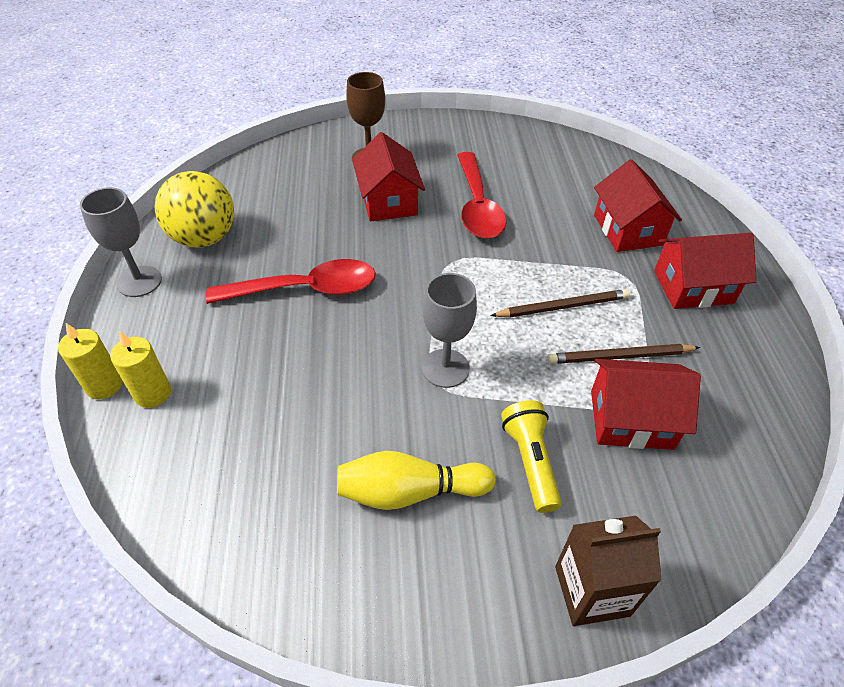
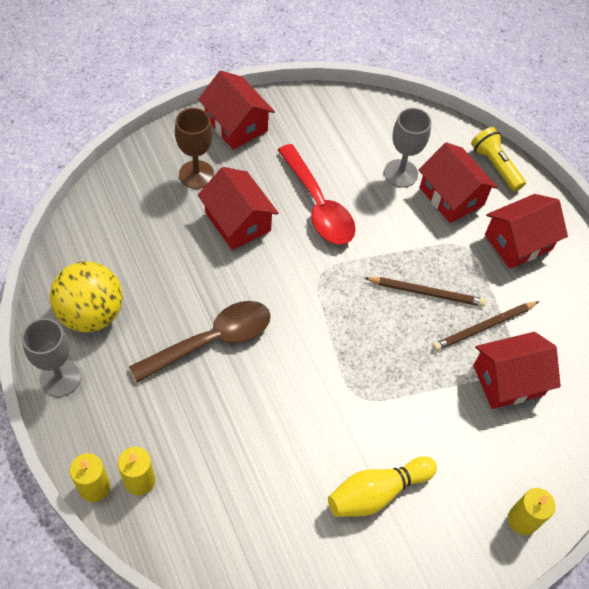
camera: 25 degrees left, 10 degrees up
(306, 289) = (212, 340): red spoon -> brown spoon
(428, 131) = (236, 124): none -> red house
(445, 368) = (359, 380): grey goblet -> grey goblet (400, 173)
(530, 461) = (450, 439): yellow flashlight -> yellow flashlight (495, 166)
(562, 306) = (426, 292): brown pencil -> brown pencil turned 45 degrees clockwise
(591, 591) = (522, 520): brown carton -> yellow candle

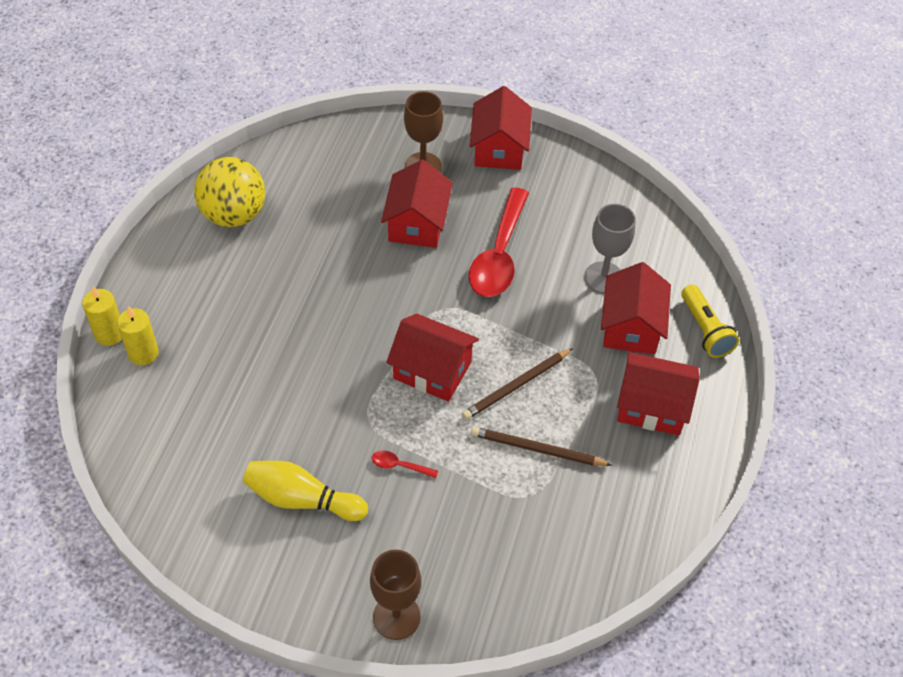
camera: 45 degrees right, 5 degrees down
(60, 378) = (165, 244): grey goblet -> none
(212, 340) = (300, 296): brown spoon -> none
(413, 411) = (399, 465): none -> red spoon
(426, 292) = (516, 386): brown pencil -> brown pencil turned 90 degrees clockwise
(495, 166) = (705, 330): yellow flashlight -> yellow flashlight turned 150 degrees clockwise
(508, 380) = (510, 505): red house -> red house (432, 370)
(522, 520) = (396, 617): yellow candle -> brown goblet

